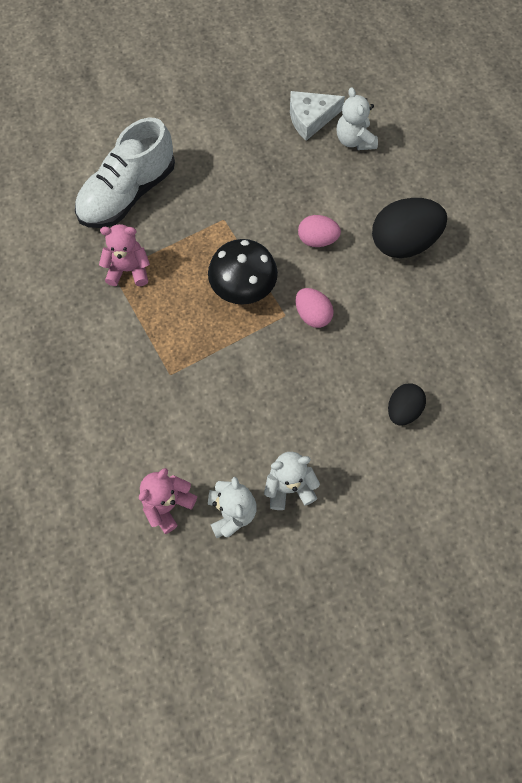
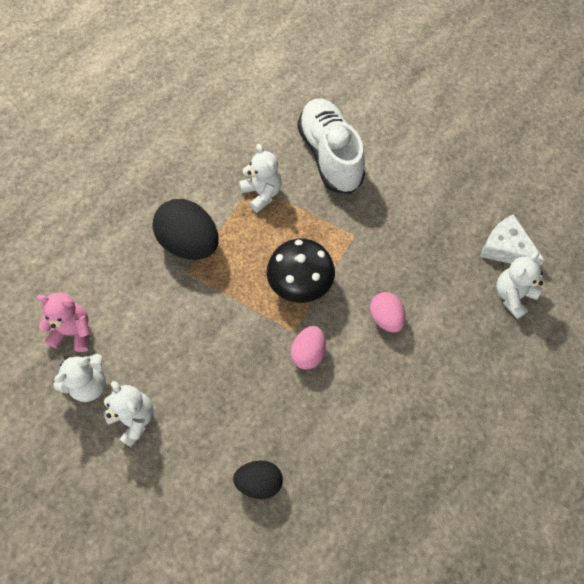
camera: 60 degrees right, 5 degrees down
(128, 193) = (330, 156): white shoe -> white shoe turned 60 degrees clockwise
(128, 270) = (262, 194): pink teddy bear -> white teddy bear
(403, 242) = (435, 394): black egg -> black egg (190, 244)

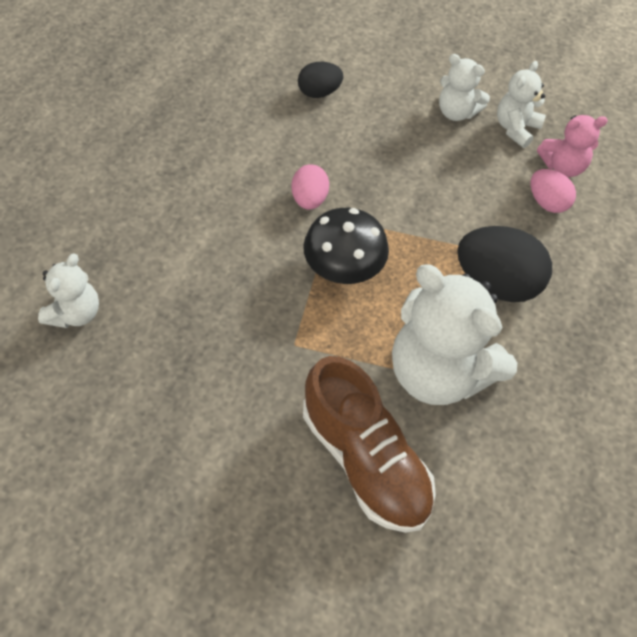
camera: 160 degrees right, 5 degrees down
(262, 194) = (438, 372): white teddy bear -> white teddy bear, size x1.94
(330, 156) = (365, 459): white shoe -> brown shoe
(385, 318) = (231, 252): pink egg -> pink egg (547, 202)
(506, 248) = (83, 375): white cheese -> none

